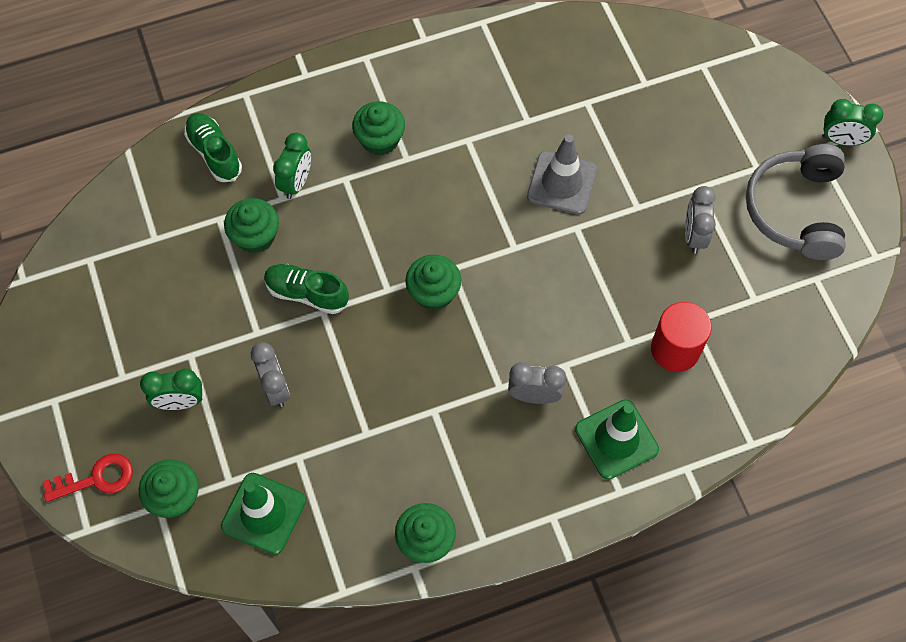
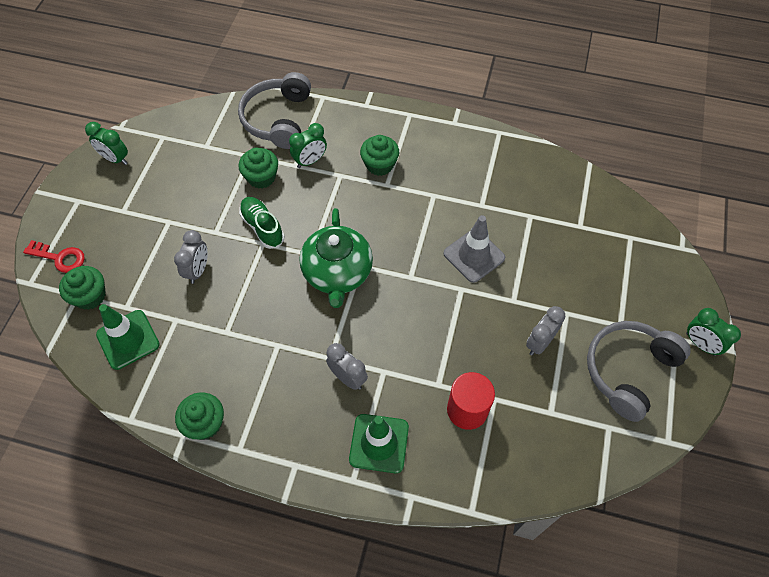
camera: 35 degrees right, 5 degrees down
(180, 402) = (140, 244): green clock -> green clock (115, 159)
(214, 153) = (278, 119): green shoe -> grey headphones
(433, 292) = (337, 273): green cupcake -> green teapot

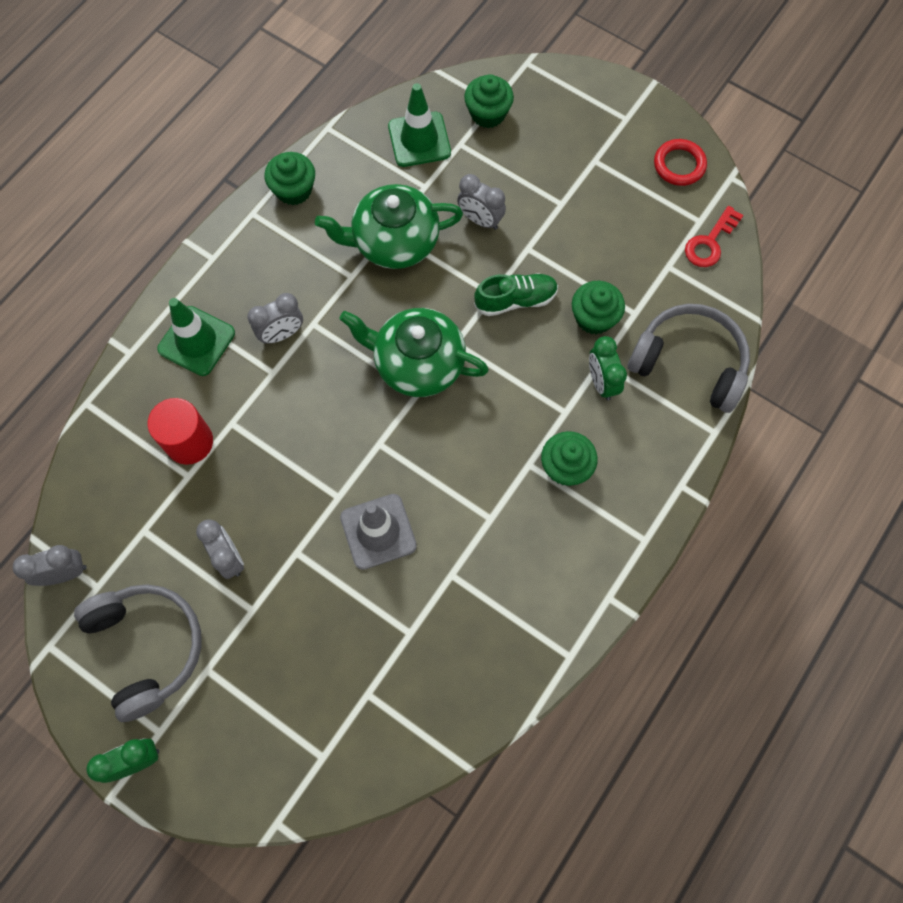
camera: 110 degrees right, 10 degrees up
(60, 258) = (550, 93): red key -> red key (710, 242)
(115, 159) = (679, 165): green clock -> red ring
(236, 324) = (394, 242): none -> green teapot
(612, 457) = (65, 573): none -> grey clock

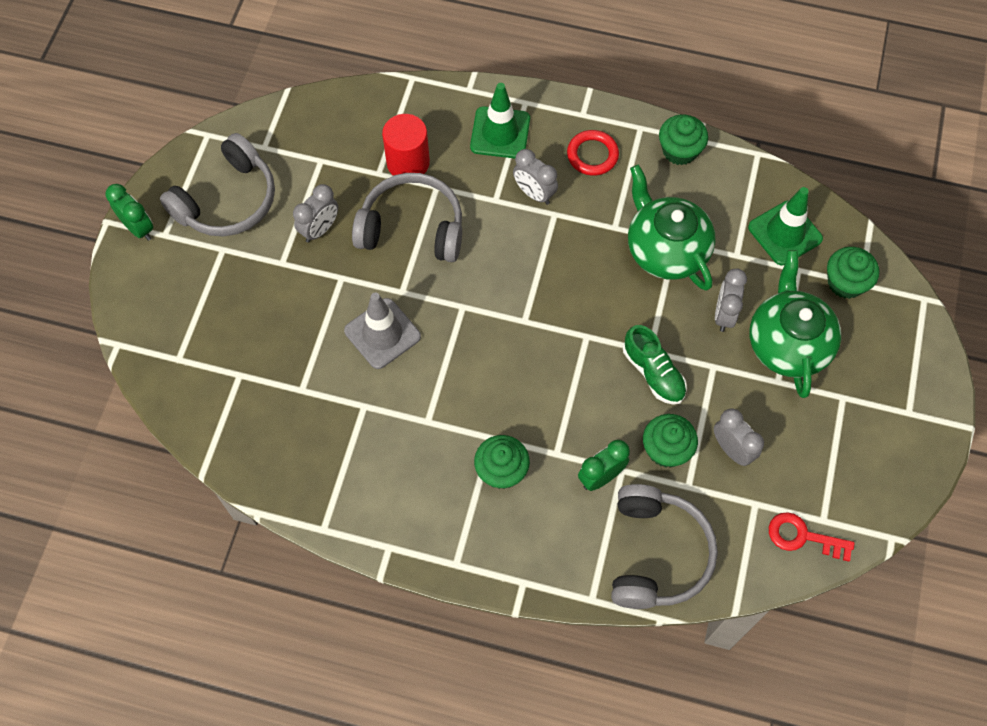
camera: 70 degrees right, 5 degrees down
(65, 573) = (267, 121): grey clock -> grey clock (732, 449)
(269, 463) = (412, 228): none -> grey headphones
(417, 363) = (552, 311): green teapot -> green teapot (787, 343)
(679, 165) = (880, 480): red ring -> red ring (592, 155)

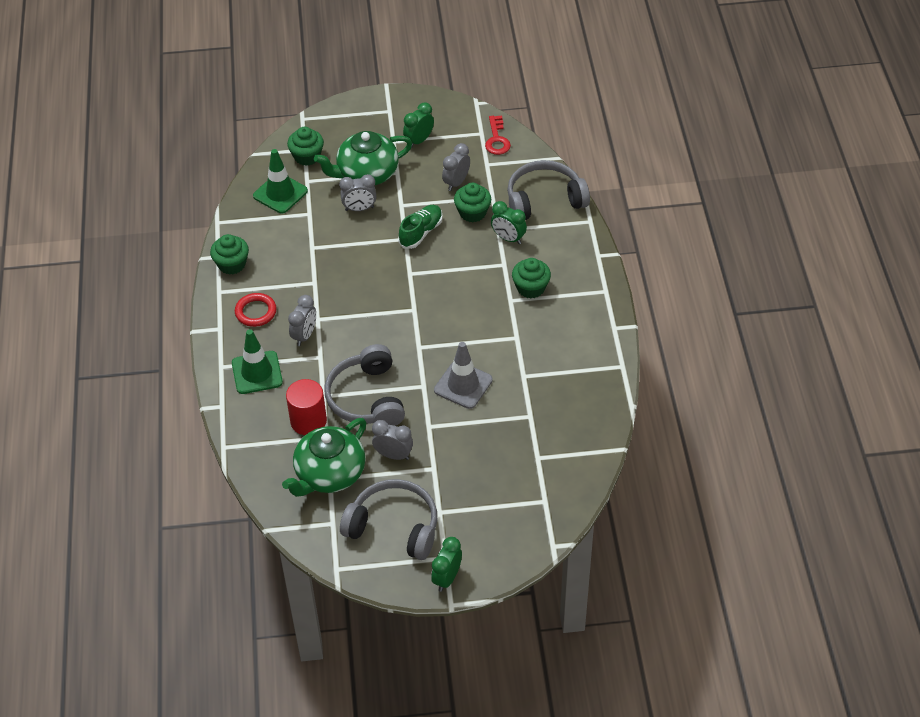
camera: 110 degrees left, 15 degrees down
(666, 249) = (321, 250): green teapot -> green teapot (329, 474)
(833, 430) = (419, 141): none -> green clock

